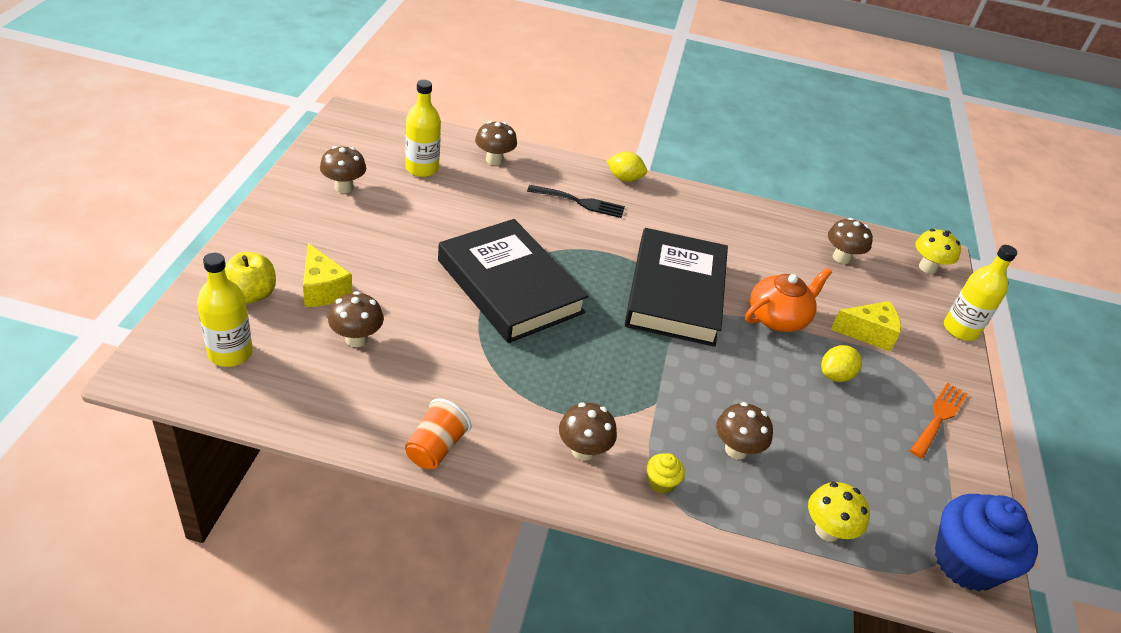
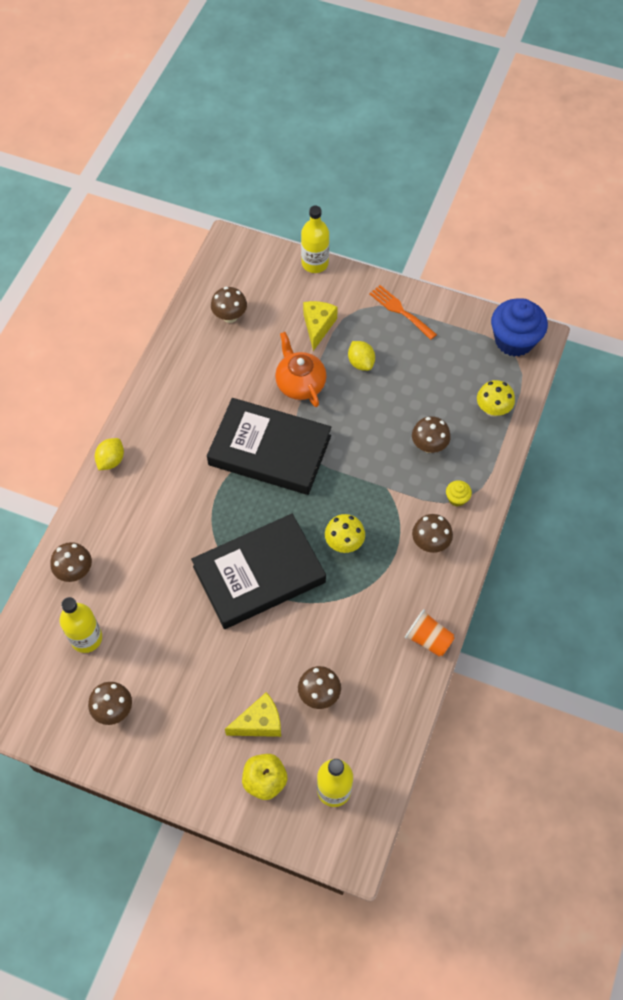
camera: 75 degrees left, 20 degrees up
(580, 202) = (146, 503): black fork -> none
(927, 267) = (244, 258): yellow mushroom -> yellow mushroom (344, 543)

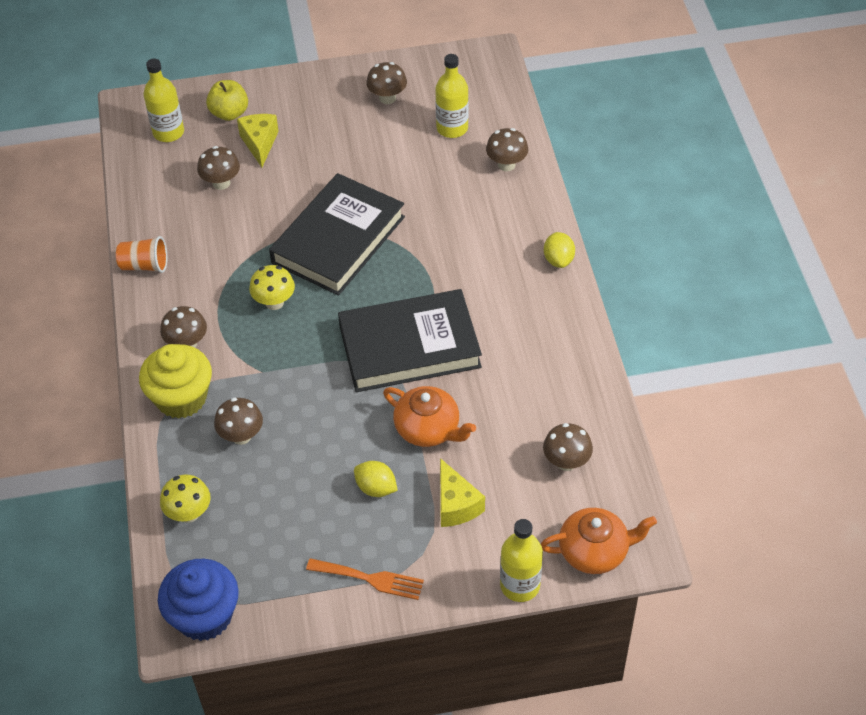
camera: 150 degrees right, 10 degrees down
(257, 259) = (594, 551): none -> orange teapot
(259, 723) = (260, 143): yellow cheese -> yellow cheese turned 135 degrees clockwise
(457, 498) = (181, 398): yellow cupcake -> yellow cupcake, size x2.31

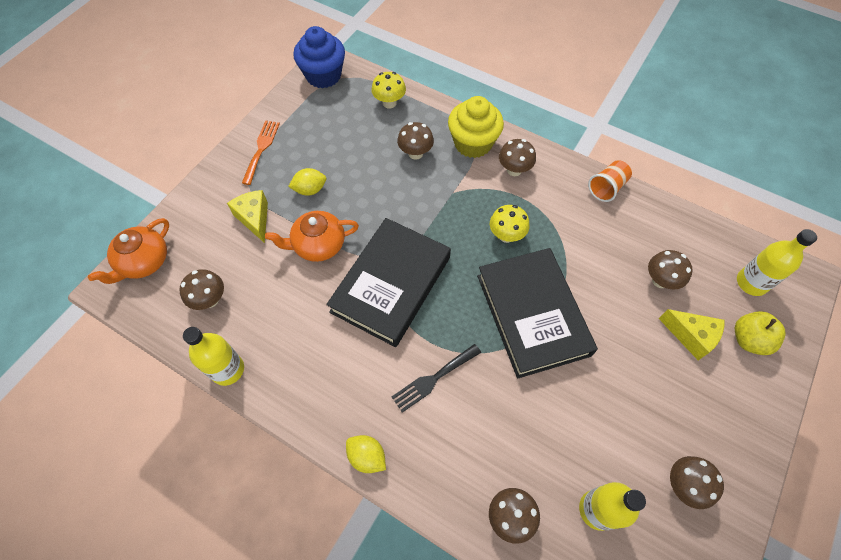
camera: 130 degrees right, 10 degrees up
(370, 579) = (261, 149): orange fork -> orange fork turned 135 degrees clockwise
(456, 504) = (254, 219): yellow cheese -> yellow cheese turned 45 degrees clockwise
(460, 263) = (433, 379): none -> black fork
(520, 585) = (174, 209): yellow bottle -> yellow bottle (227, 369)

